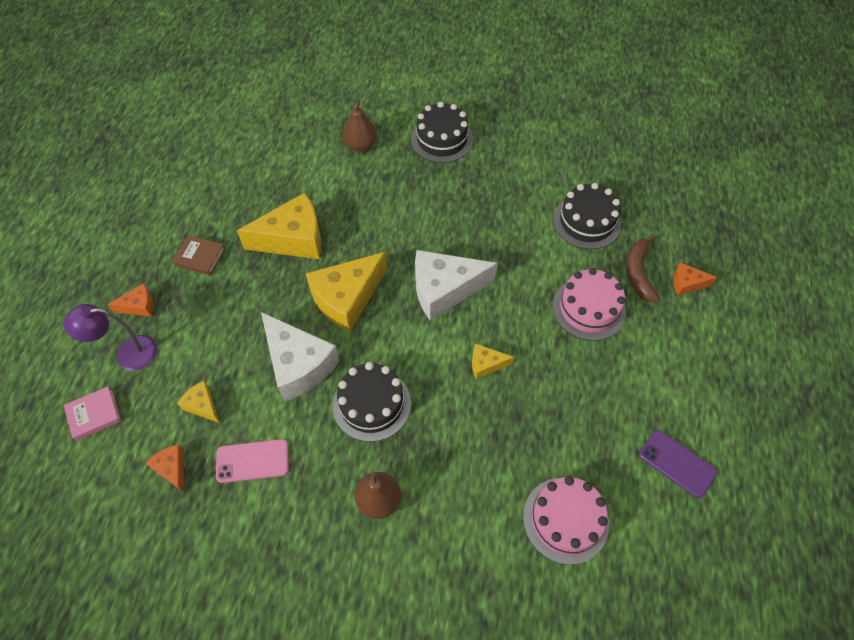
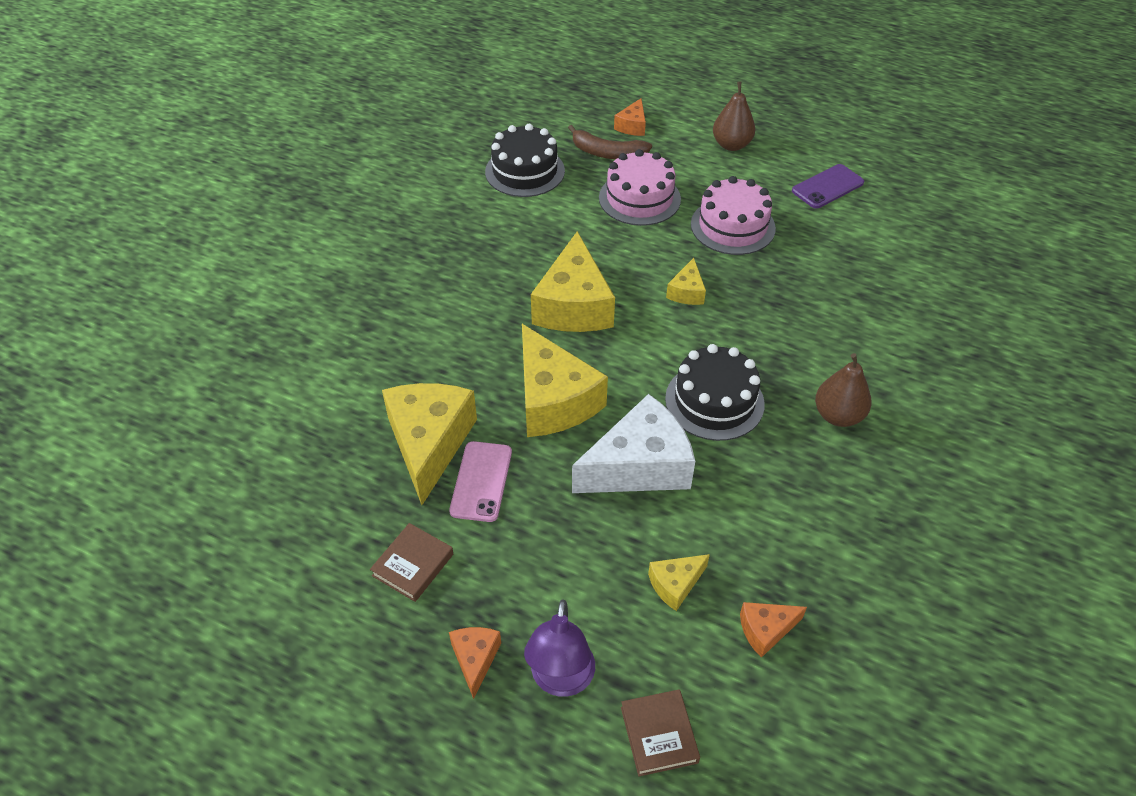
camera: 75 degrees left, 10 degrees down
(94, 415) = (659, 735): pink book -> brown book
(252, 461) = (769, 534): pink phone -> pink phone (481, 481)
(361, 145) = (294, 342): brown pear -> brown pear (731, 145)
(441, 139) = (332, 260): black cake -> none
(444, 290) = (574, 305): white cheese -> yellow cheese
(565, 520) = (876, 274): pink cake -> pink cake (732, 226)

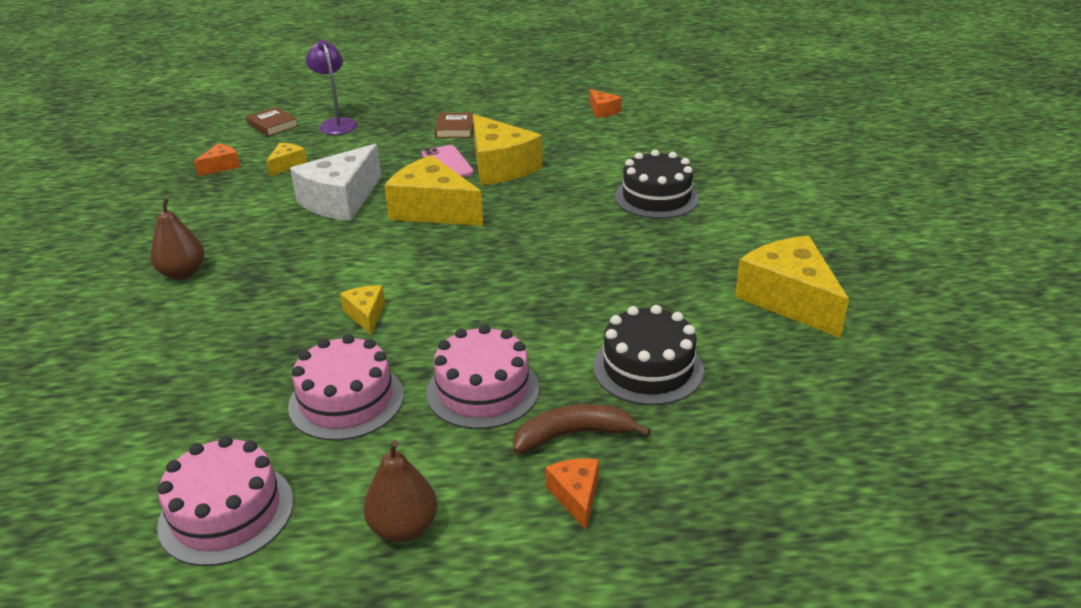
camera: 150 degrees right, 15 degrees down
(475, 659) = (388, 117): orange cheese -> orange cheese (603, 111)
(574, 305) = (469, 268): yellow cheese -> yellow cheese (789, 299)
(714, 401) = (299, 249): black cake -> black cake (656, 197)
(827, 187) = (226, 513): purple phone -> pink cake

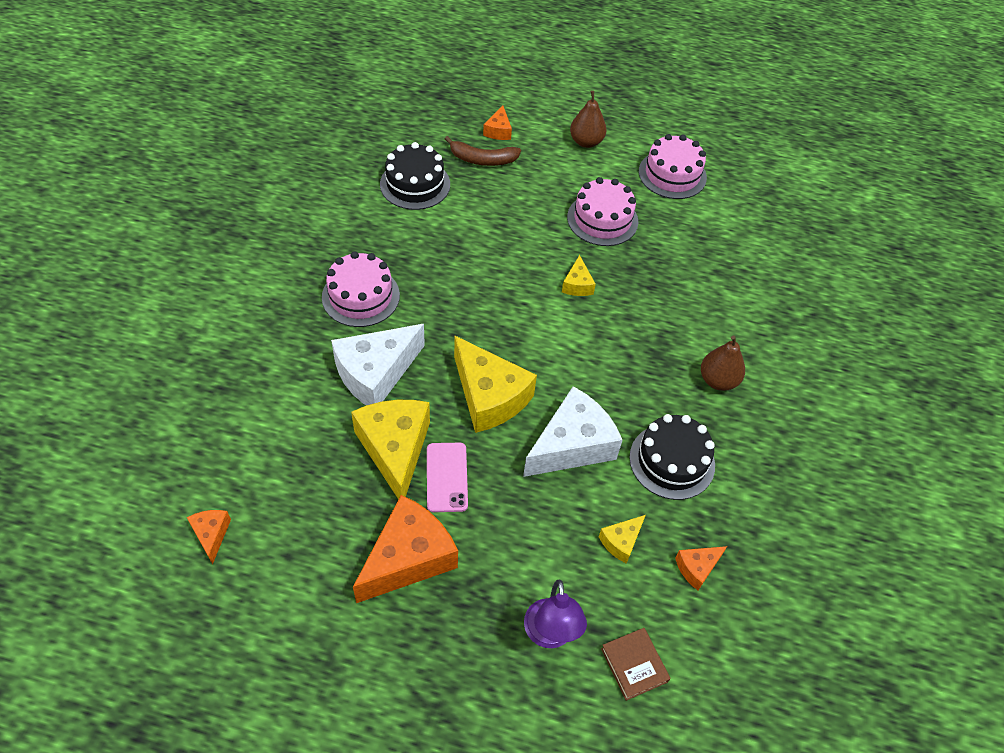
camera: 165 degrees left, 20 degrees up
(455, 129) = (408, 558): brown book -> orange cheese
(483, 390) = (519, 201): pink cake -> pink cake (360, 296)
(551, 199) = (376, 373): none -> white cheese
(656, 197) = (283, 343): black cake -> black cake (672, 461)
(789, 299) = (284, 203): yellow cheese -> none

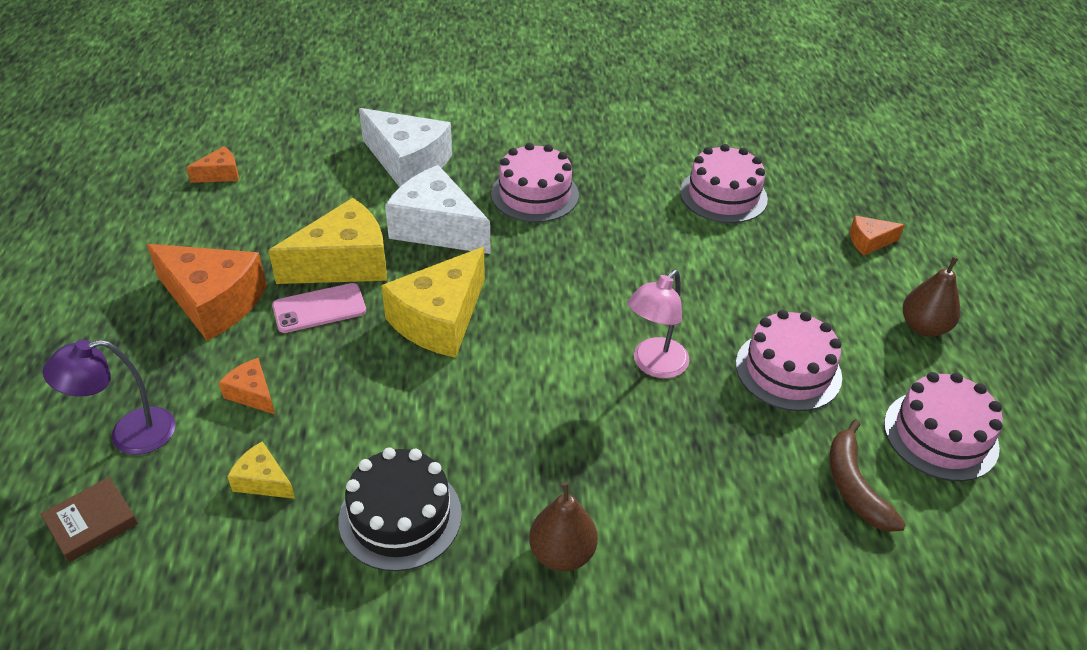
camera: 75 degrees right, 10 degrees down
(415, 184) = (723, 195): black cake -> pink cake
(482, 159) = (807, 239): brown banana -> brown banana (854, 486)
(572, 445) = (394, 407): white cheese -> white cheese (408, 162)
(577, 284) = (654, 365): yellow cheese -> pink lamp
(697, 568) = (236, 572): orange cheese -> orange cheese (252, 394)

